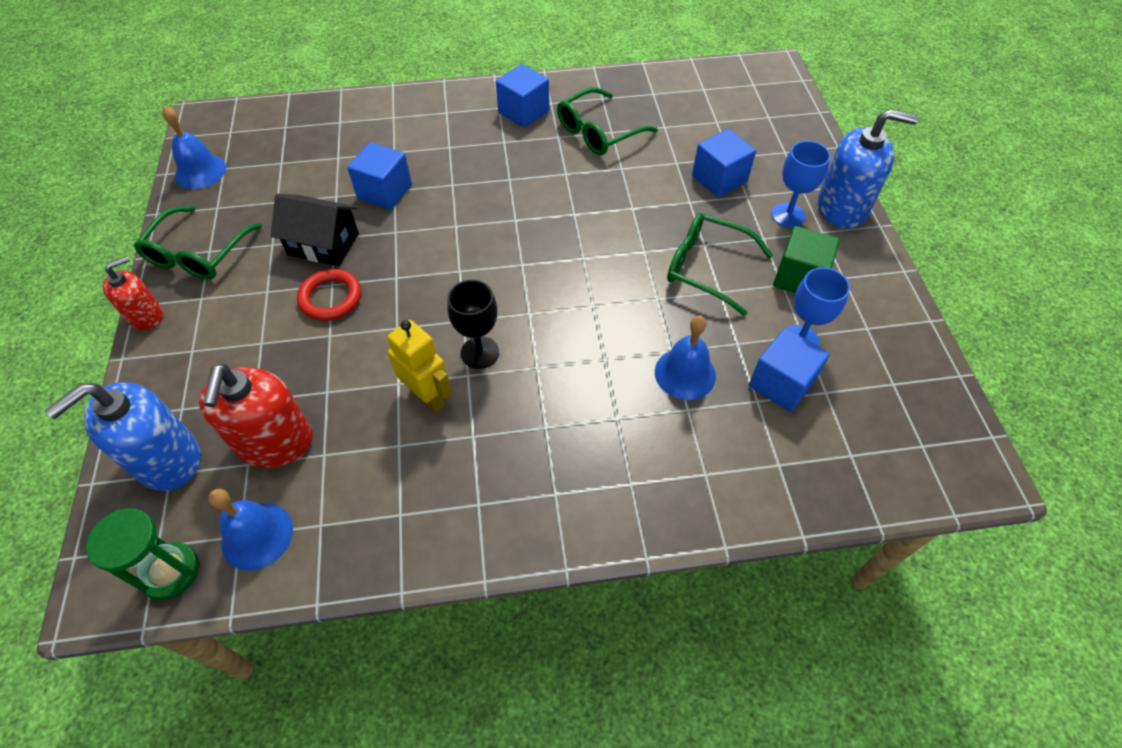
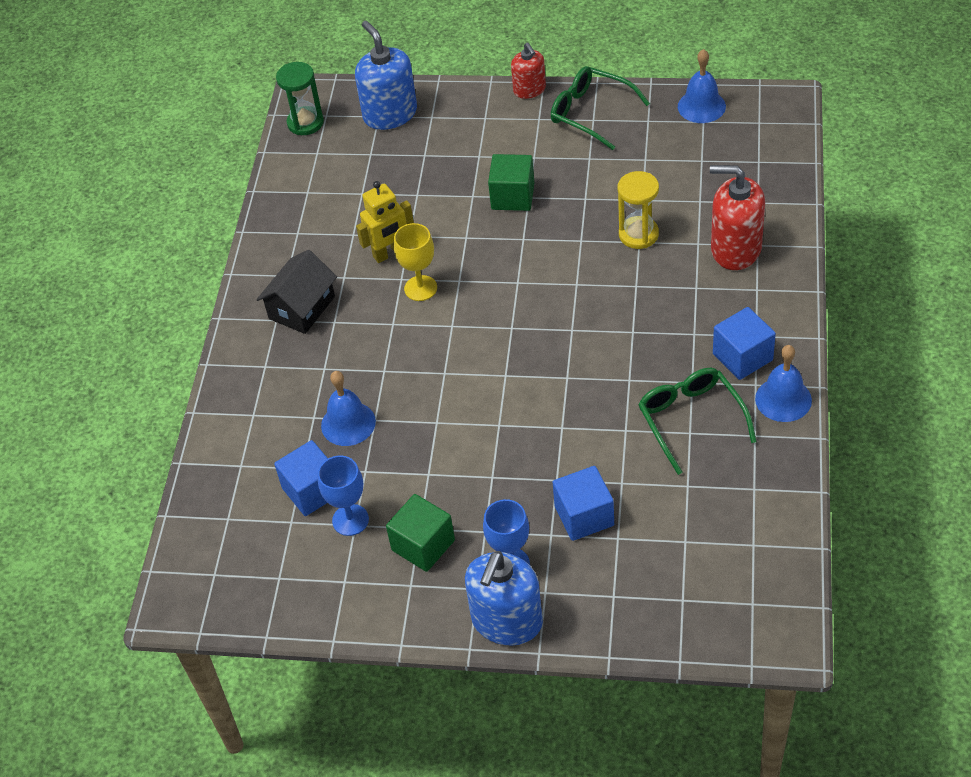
camera: 110 degrees right, 5 degrees down
(257, 536) = (313, 161): blue bell -> blue bell (783, 399)
(275, 442) = (383, 167): red soap dispenser -> red soap dispenser (735, 249)
(323, 244) = (579, 191): black house -> black house (301, 307)
(330, 298) = (512, 196): red ring -> green cube
(384, 191) = (638, 234): blue cube -> yellow hourglass
(480, 352) = (420, 288): black goblet -> yellow goblet
(707, 268) = (460, 471): green glasses -> none

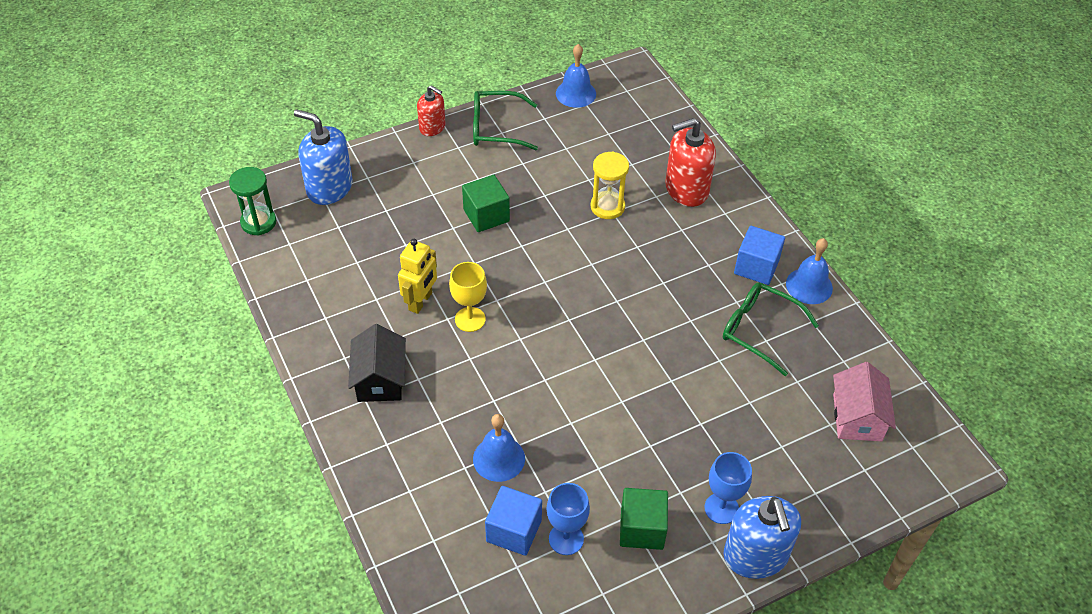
camera: 40 degrees left, 0 degrees up
(584, 516) = (744, 441): blue cube -> none
(719, 548) = (857, 417): none -> pink house

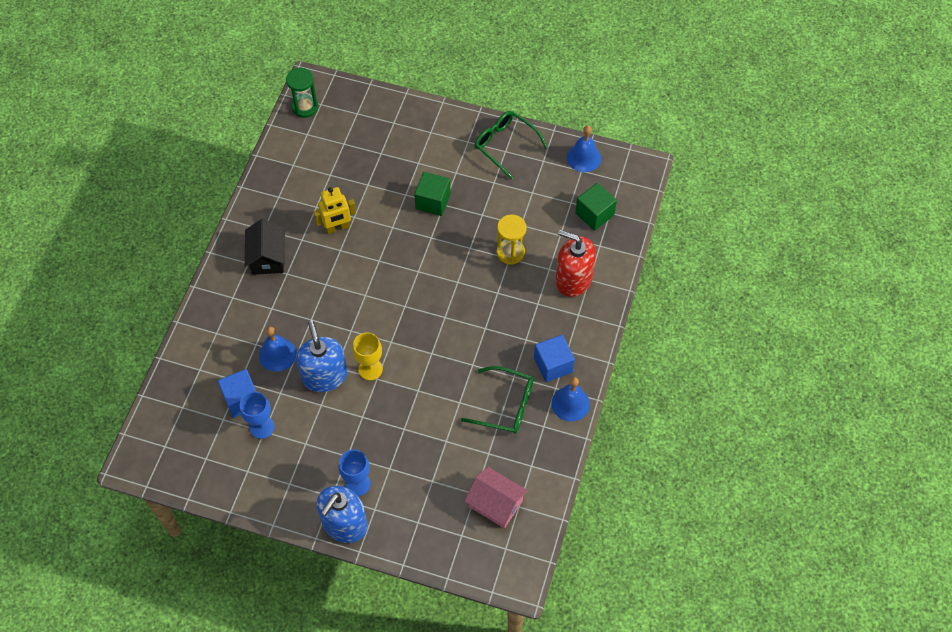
camera: 45 degrees right, 10 degrees up
(329, 188) = (365, 113): blue soap dispenser -> blue soap dispenser (324, 376)
(380, 379) = (267, 257): black house -> black house turned 45 degrees counterclockwise
(432, 127) = (468, 115): red soap dispenser -> none
(470, 319) = (351, 260): yellow goblet -> yellow goblet (370, 369)
(642, 529) = (304, 456): green cube -> green cube (594, 214)
(760, 331) = (505, 405): green glasses -> green glasses turned 120 degrees clockwise
(857, 417) = (495, 503): pink house -> pink house turned 75 degrees clockwise

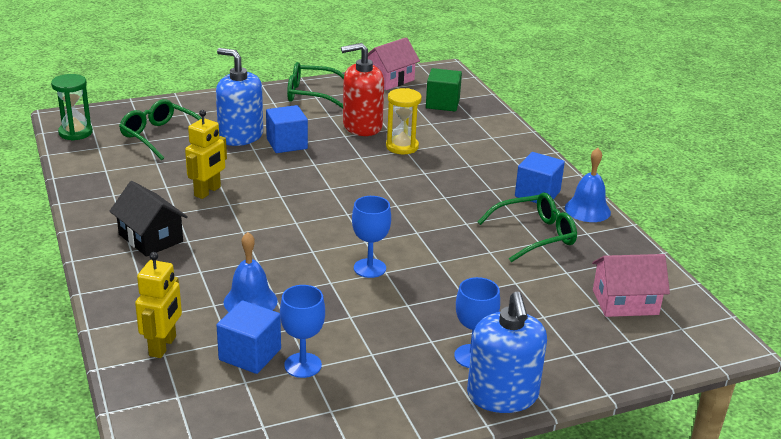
camera: 40 degrees left, 30 degrees down
(204, 362) = (163, 346): none -> yellow robot
(324, 376) = (326, 294): blue soap dispenser -> blue soap dispenser (240, 136)
(356, 143) = (161, 136): none -> green glasses
(370, 369) = (369, 268): yellow goblet -> blue goblet
(433, 201) = (287, 144): green cube -> blue cube
(573, 279) = (479, 142): red soap dispenser -> red soap dispenser (362, 126)
(583, 157) = (389, 80): blue bell -> pink house

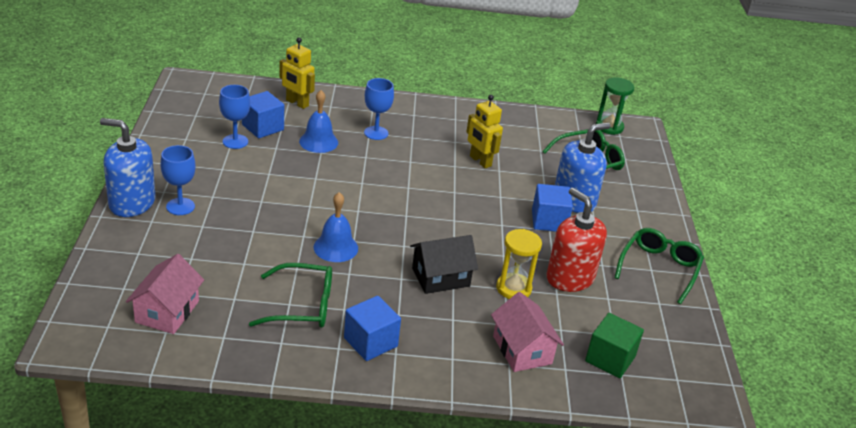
camera: 110 degrees right, 5 degrees up
(150, 238) = (425, 124): black house -> black house (440, 277)
(362, 126) = (570, 278): red soap dispenser -> red soap dispenser turned 45 degrees counterclockwise
(369, 268) = (320, 200): blue goblet -> blue goblet (376, 133)
(389, 80) = (688, 340): pink house -> pink house (522, 350)
(534, 235) = (302, 305): green glasses -> green glasses turned 90 degrees counterclockwise
(587, 210) = (319, 364): blue bell -> blue bell (336, 247)

